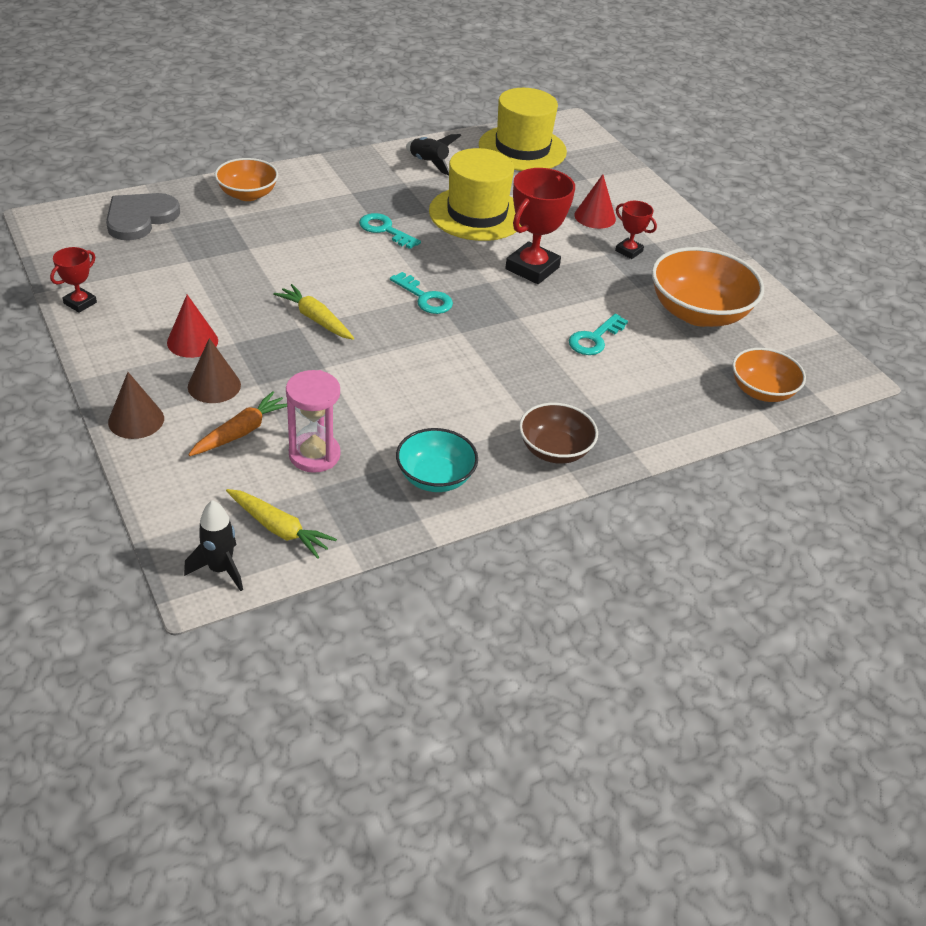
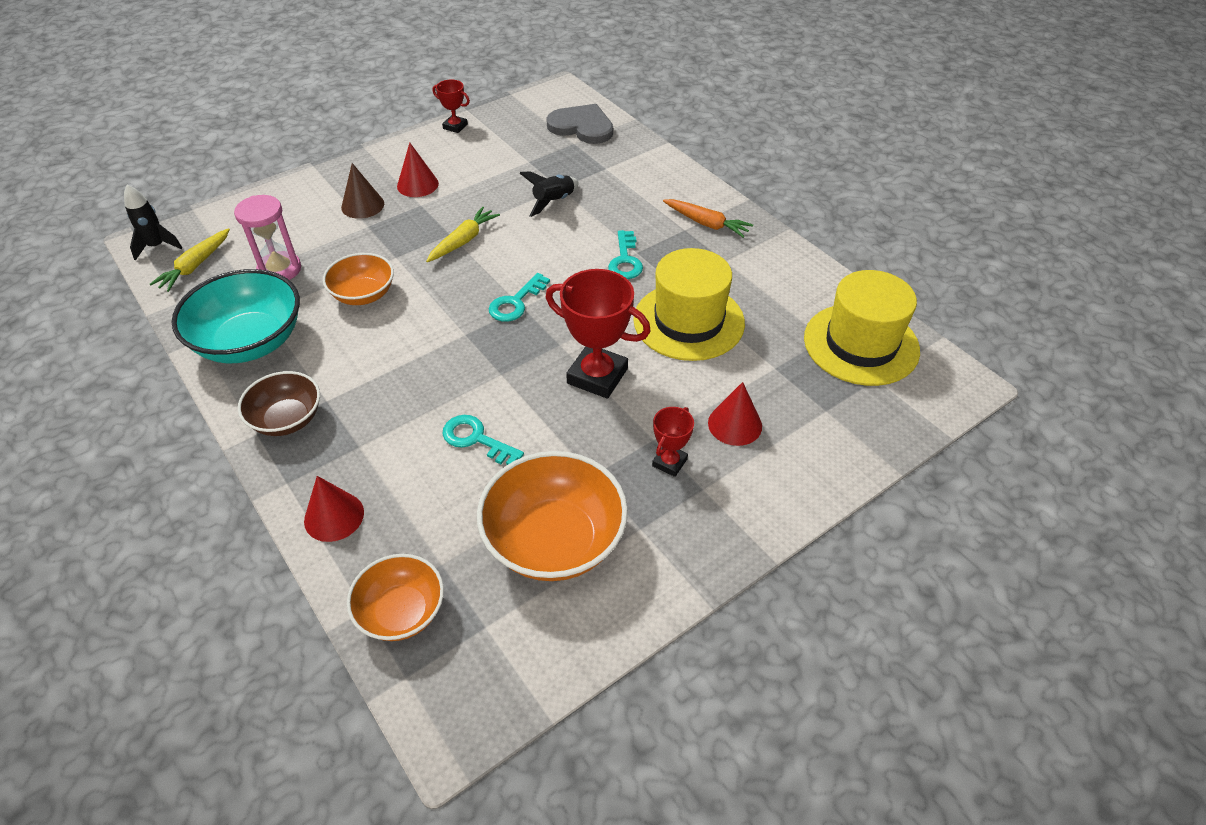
camera: 85 degrees right, 5 degrees up
(136, 420) = (318, 179): brown cone -> none
(241, 432) = (307, 228): orange carrot -> orange carrot (706, 223)
(247, 194) = (647, 171): orange bowl -> orange bowl (363, 294)
(385, 230) = (625, 260): turquoise key -> turquoise key turned 150 degrees clockwise
(429, 163) = (775, 273): black rocket -> black rocket (553, 202)
(435, 477) = (250, 342): turquoise bowl -> turquoise bowl, size x1.64
(672, 423) = (334, 516): none -> red cone

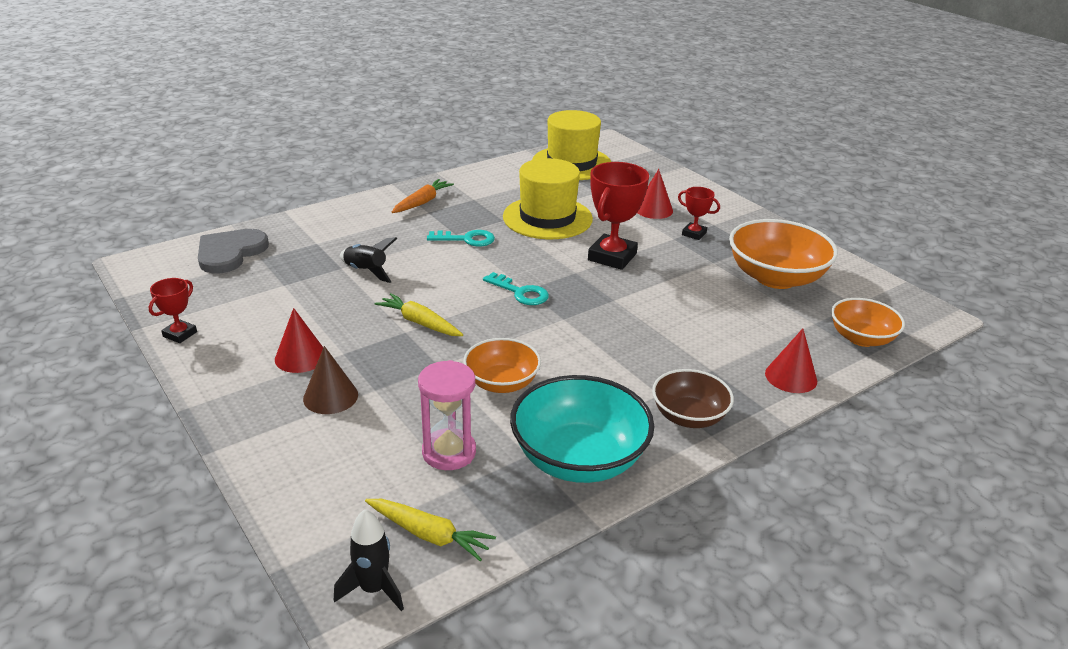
camera: 90 degrees left, 15 degrees down
(476, 439) = (690, 310): turquoise key -> none

